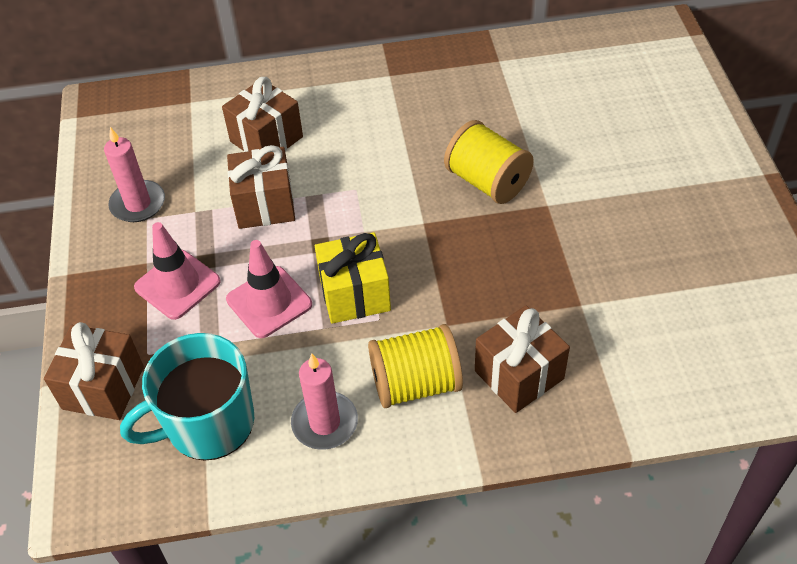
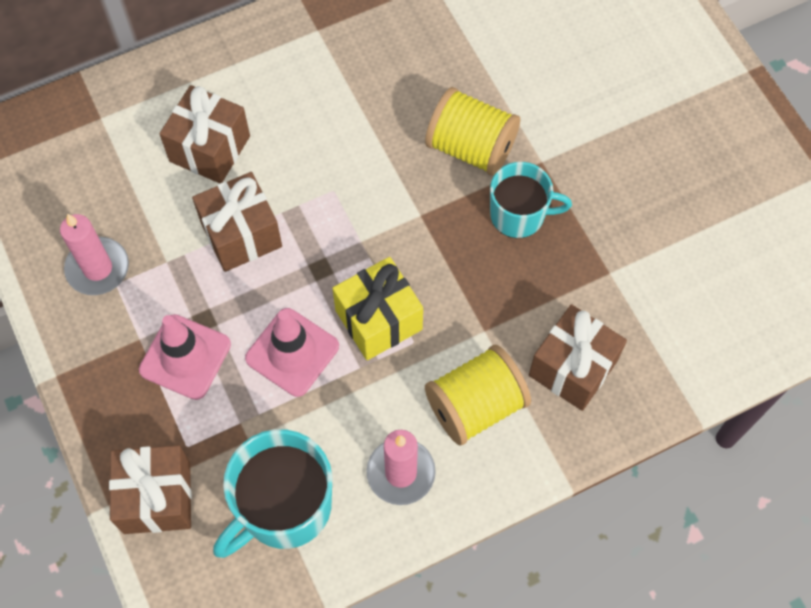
camera: 20 degrees left, 15 degrees up
(512, 241) = (519, 215): none -> turquoise mug

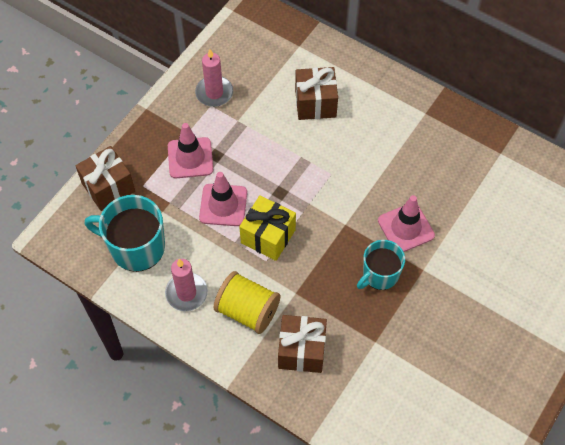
camera: 60 degrees right, 5 degrees down
(241, 234) = (275, 145): brown gift -> none
(471, 147) = (406, 228): yellow spool -> pink traffic cone
(519, 215) = (380, 274): turquoise mug -> turquoise mug turned 75 degrees clockwise

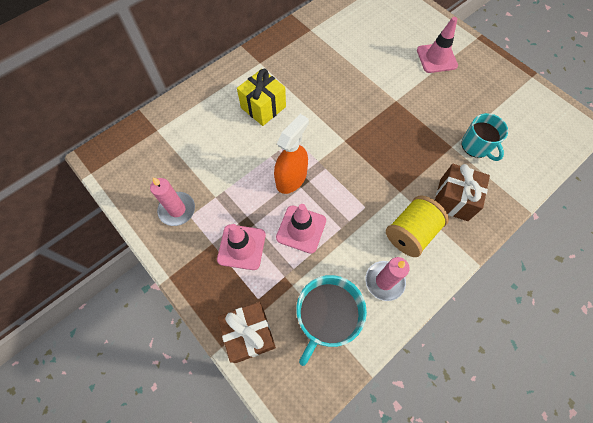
camera: 75 degrees left, 5 degrees up
(268, 236) = (342, 200): yellow gift -> yellow gift (263, 107)
(279, 182) = (291, 178): none -> orange spray bottle
(315, 103) = (221, 132): brown gift -> none
(380, 274) = (395, 128): turquoise mug -> turquoise mug (476, 146)
(406, 228) = (358, 101): pink traffic cone -> pink traffic cone (436, 58)

